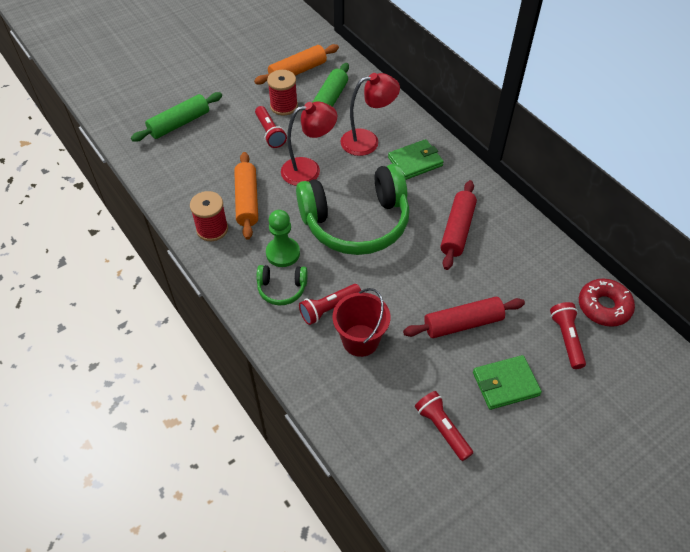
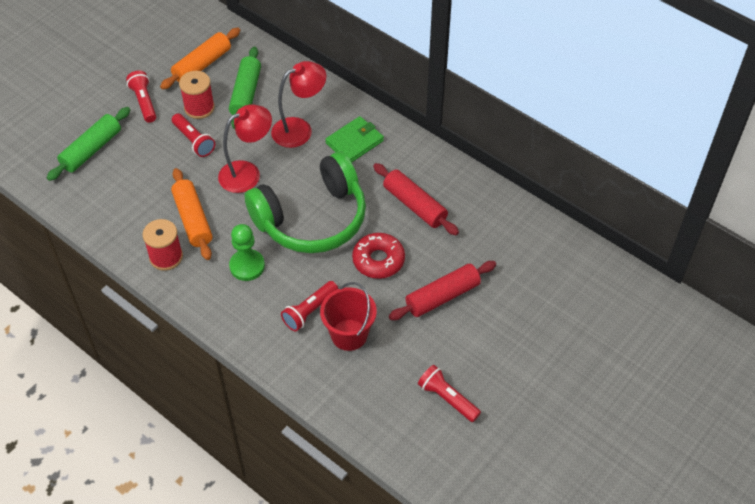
camera: 15 degrees left, 0 degrees up
(282, 289) = (257, 302): green headphones -> none
(457, 230) = (415, 205): red rolling pin -> red rolling pin turned 45 degrees counterclockwise
(505, 384) = (495, 344): green wallet -> none
(566, 339) = (542, 289): red flashlight -> red flashlight (144, 102)
(604, 307) = (570, 251): red donut -> red donut (378, 260)

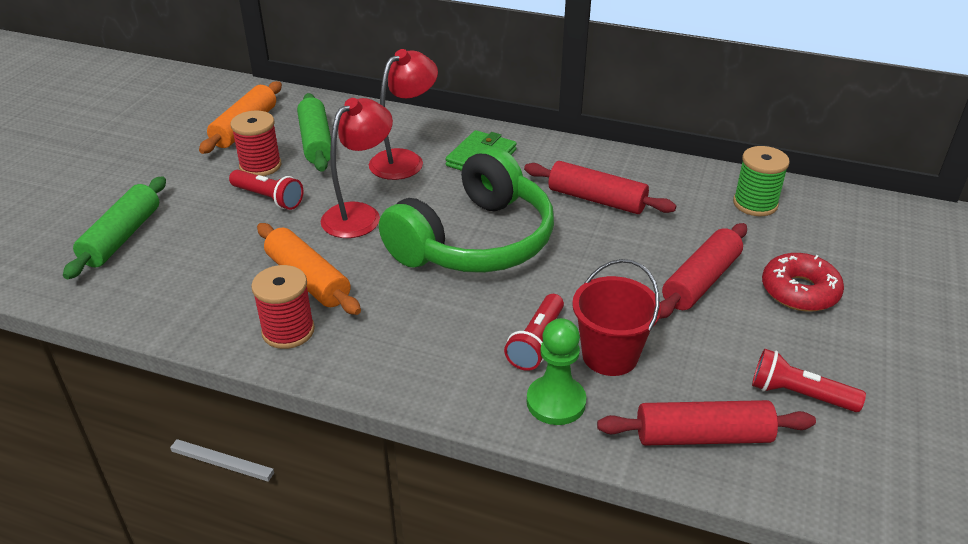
camera: 20 degrees left, 15 degrees down
(144, 102) = (180, 175): red flashlight -> none
(247, 266) = (415, 313): green pawn -> green pawn (556, 402)
(371, 406) = (703, 436): none -> red rolling pin
(378, 260) = (591, 263): red donut -> red donut (799, 291)
(525, 242) = (755, 204): none -> green spool

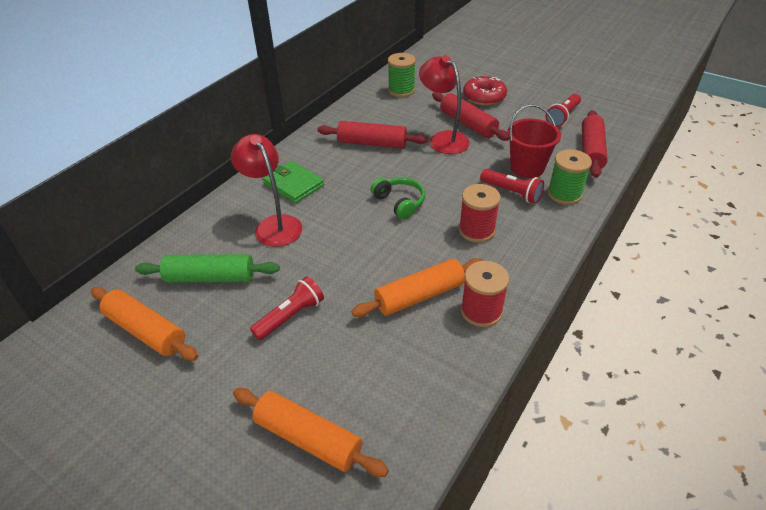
camera: 75 degrees left, 5 degrees up
(122, 237) = (308, 438): green rolling pin -> orange rolling pin
(260, 166) = (230, 320): red spool -> red spool (476, 230)
(360, 214) = (342, 258): red lamp -> red lamp (443, 139)
(475, 241) = (399, 202): green headphones -> green headphones, size x0.44
(556, 402) = (564, 194): green pawn -> green spool
(597, 199) = (372, 143): red rolling pin -> red rolling pin turned 60 degrees clockwise

